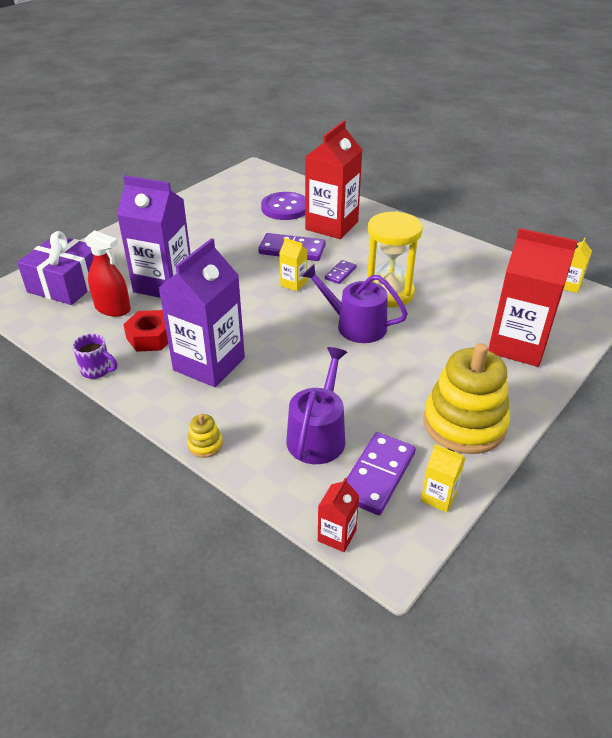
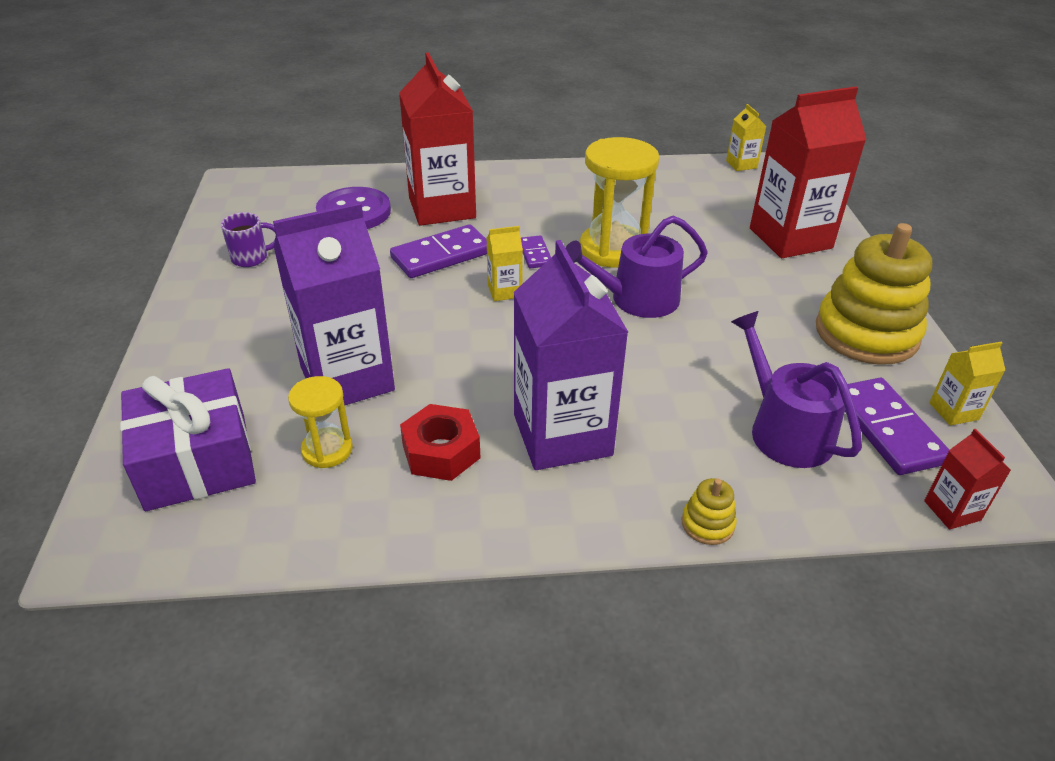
camera: 45 degrees left, 0 degrees up
(97, 370) = (441, 539): purple mug -> purple mug (251, 258)
(113, 308) = (327, 450): red spray bottle -> yellow hourglass

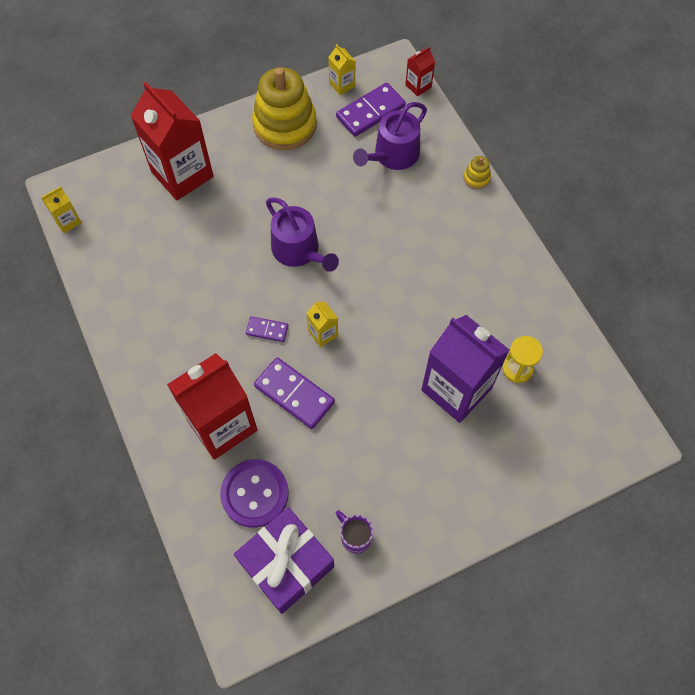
camera: 110 degrees left, 25 degrees up
(197, 460) = (560, 434): purple gift -> purple gift (286, 564)
(441, 452) = (489, 310): red nut -> none
(535, 254) = (267, 330): purple domino -> purple domino turned 45 degrees clockwise
(562, 435) = (447, 255): purple carton -> none
(613, 249) = (240, 280): yellow hourglass -> none

